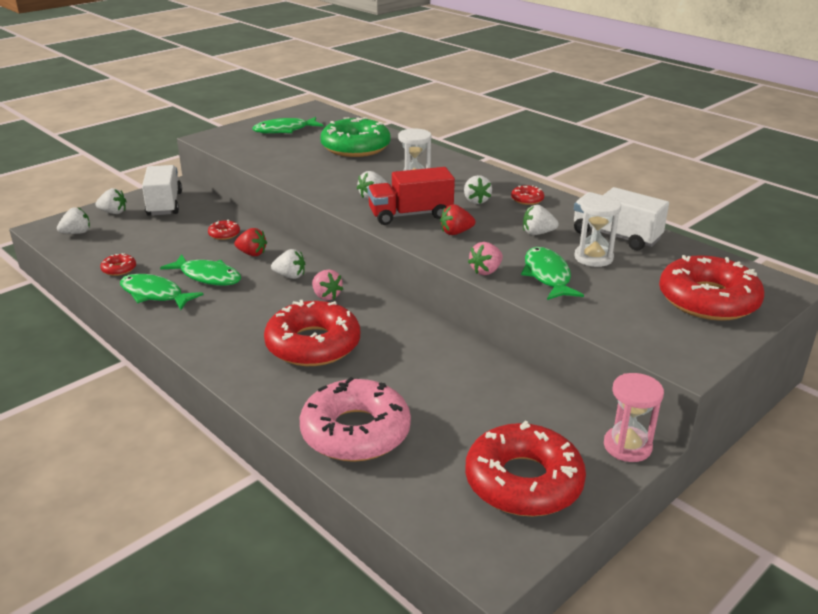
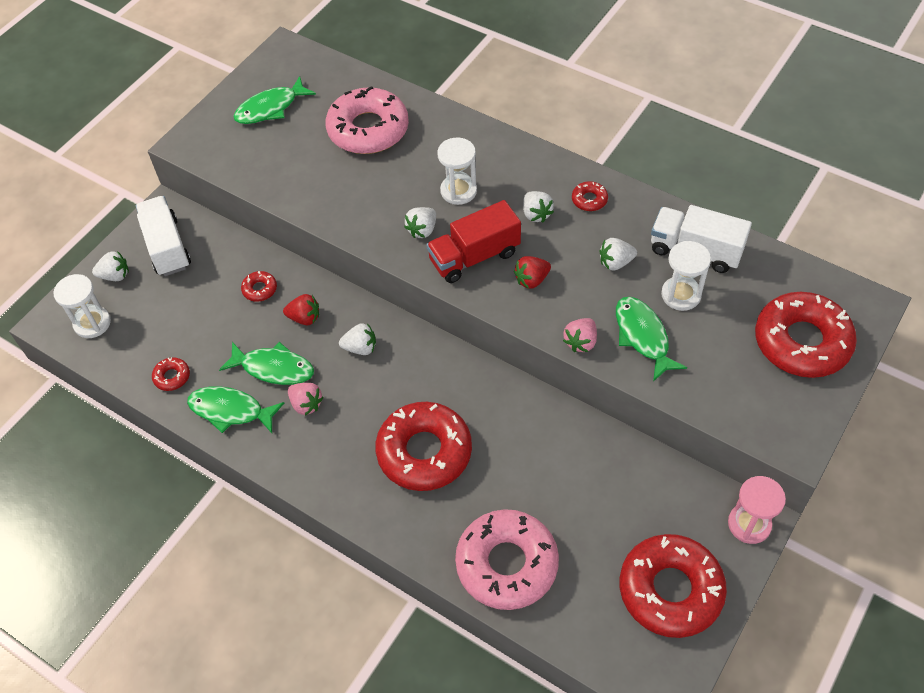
camera: 10 degrees left, 25 degrees up
(77, 233) = (92, 323): white strawberry -> white hourglass
(326, 296) = (410, 373): pink strawberry -> pink strawberry (306, 404)
(355, 147) = (368, 129): green donut -> pink donut

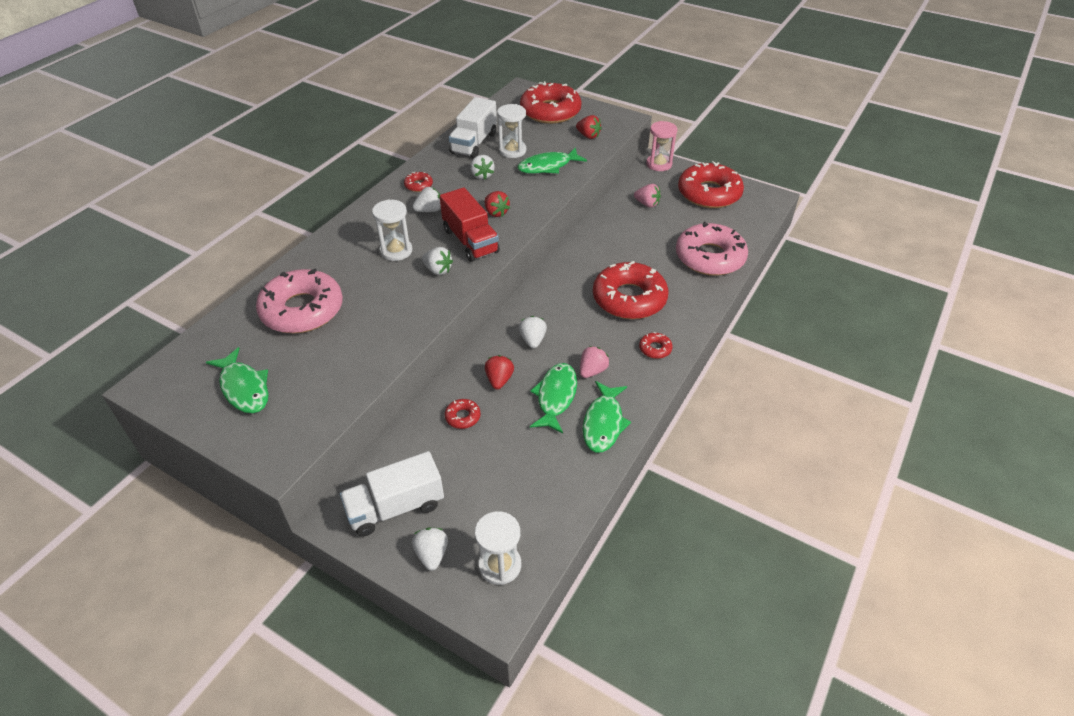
camera: 95 degrees left, 10 degrees down
(172, 377) = (568, 475): red donut -> red donut (655, 349)
(581, 342) = (553, 191): pink strawberry -> pink strawberry (647, 204)
(733, 390) = (588, 136): none -> red strawberry

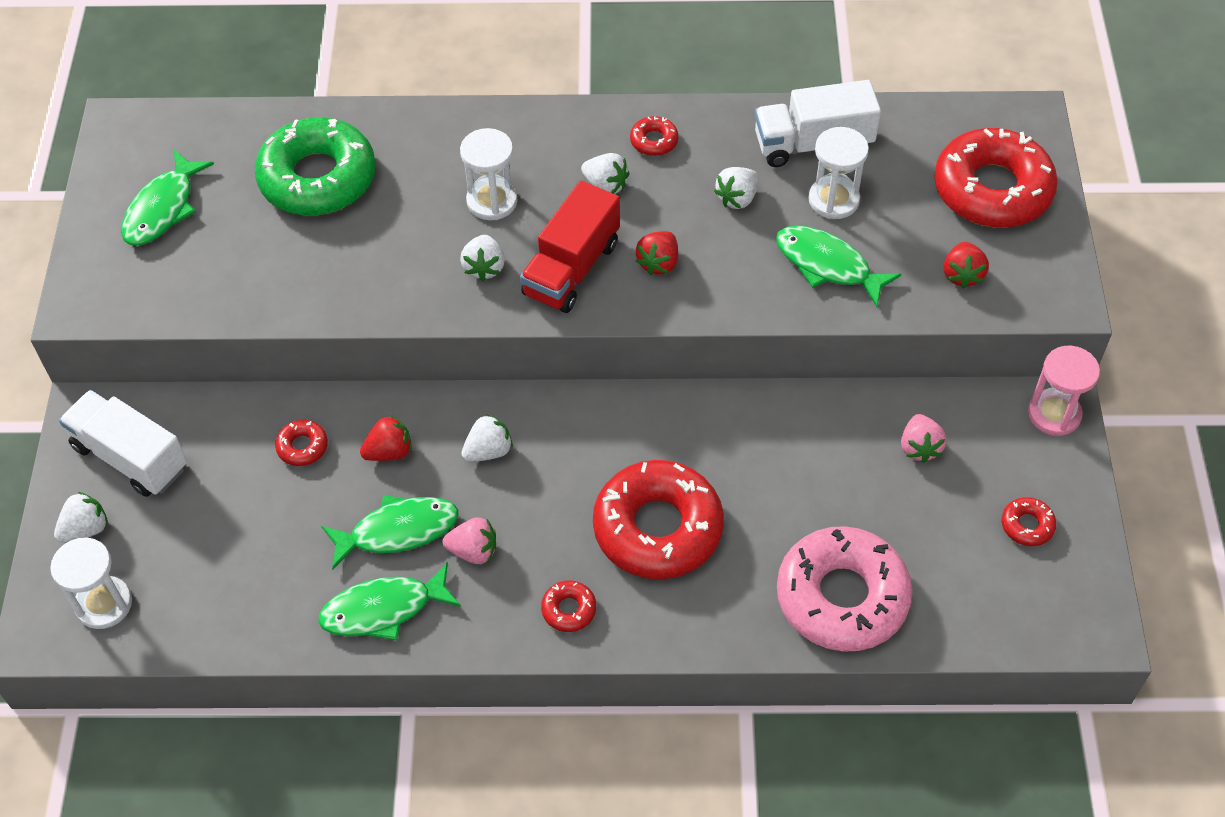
camera: 60 degrees right, 10 degrees up
(302, 310) = (318, 178): pink donut -> green donut
(709, 193) = (1027, 525): red donut -> red donut, size x0.41

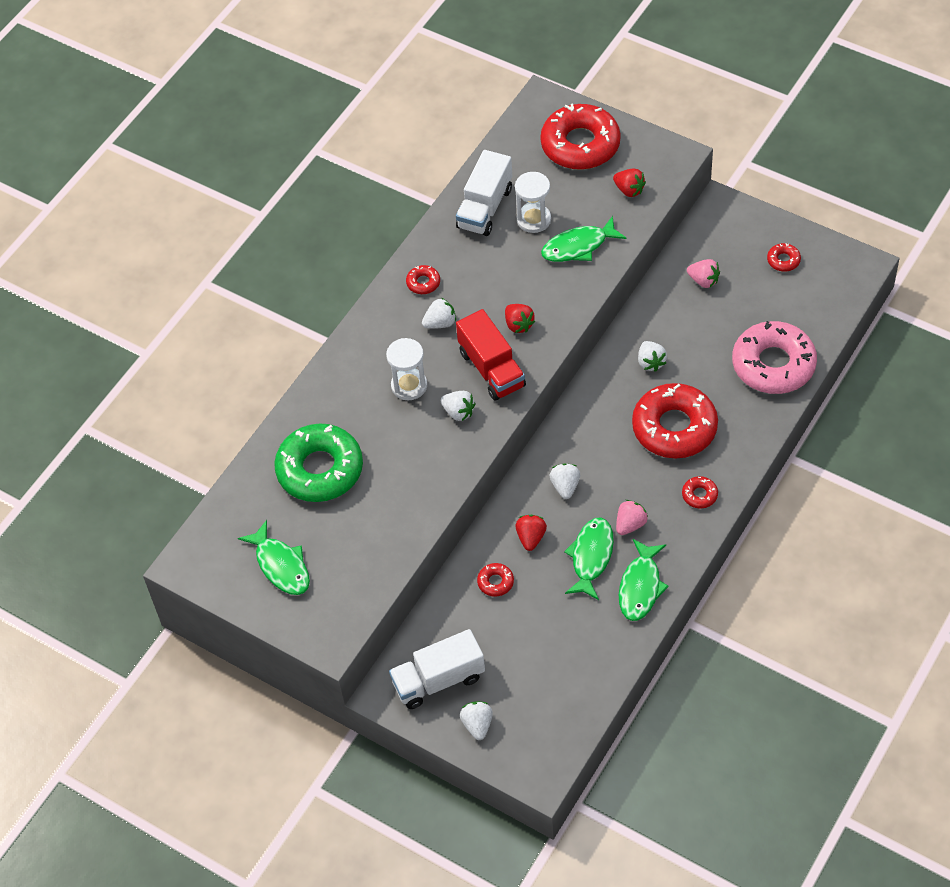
camera: 55 degrees left, 0 degrees up
(104, 604) = (541, 734): white hourglass -> none
(737, 198) = (498, 264): white strawberry -> white strawberry (650, 362)
(1054, 414) = (723, 210): pink hourglass -> none

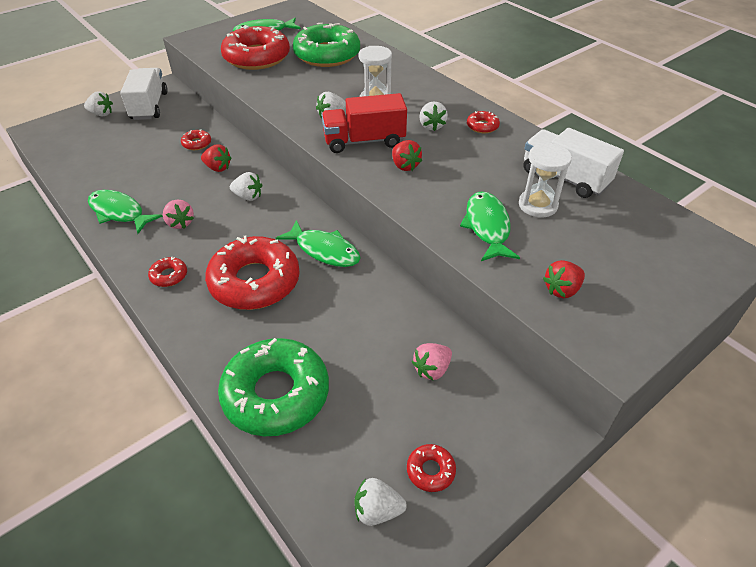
camera: 105 degrees right, 10 degrees down
(518, 325) = (405, 166): red strawberry -> red strawberry turned 105 degrees counterclockwise
(580, 144) = (649, 268): red donut -> red donut (256, 57)
(591, 557) = (172, 193): green fish -> green fish (324, 250)
(650, 362) = (343, 288): white strawberry -> white strawberry (377, 510)
(773, 364) = (276, 394): pink donut -> green donut

